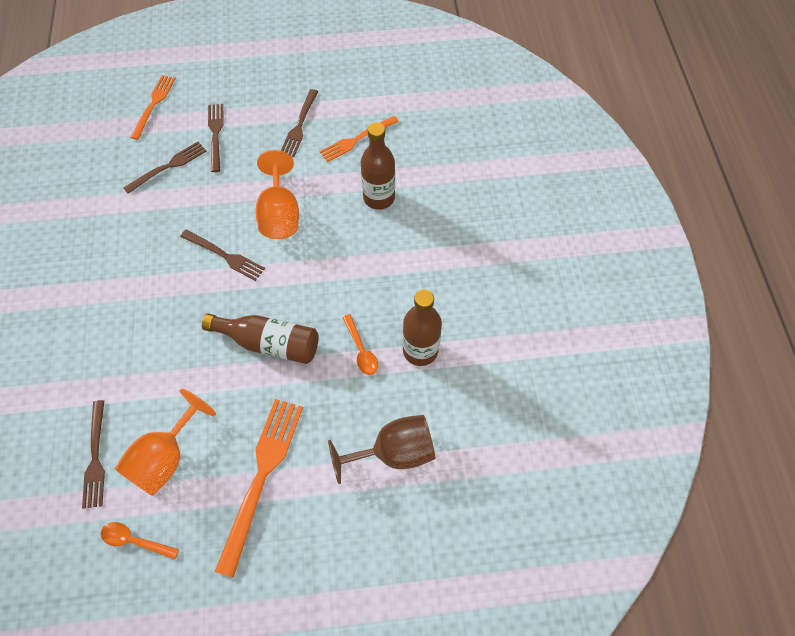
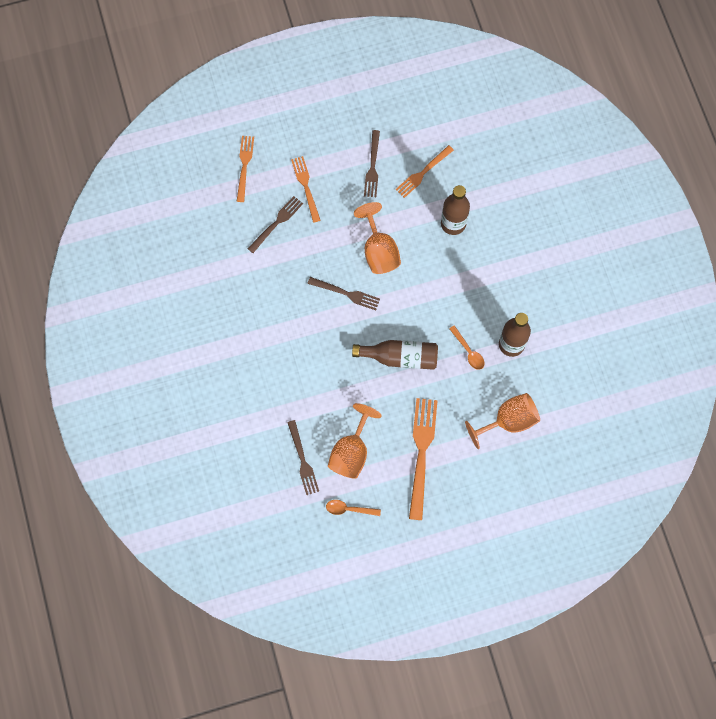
camera: 10 degrees left, 10 degrees up
(215, 134) = (305, 186): brown fork -> orange fork
(394, 452) = (508, 421): brown goblet -> orange goblet

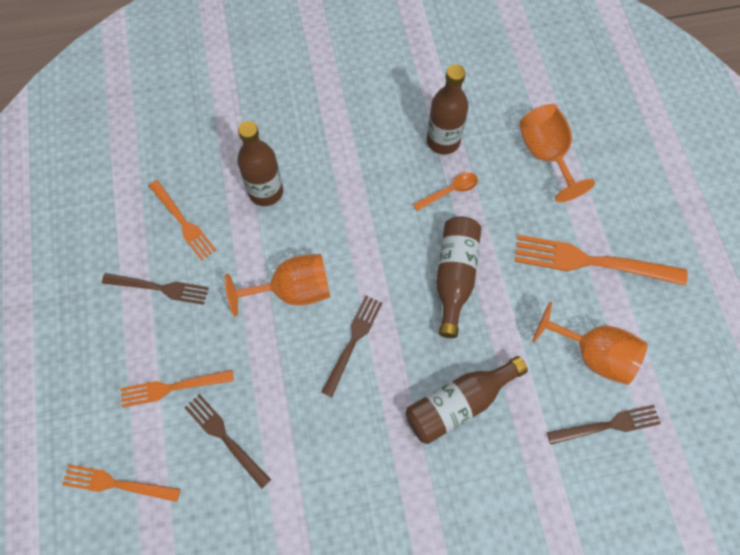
camera: 85 degrees left, 5 degrees down
(309, 364) = (459, 403): none -> brown bottle
(349, 509) = (676, 364): orange spoon -> none

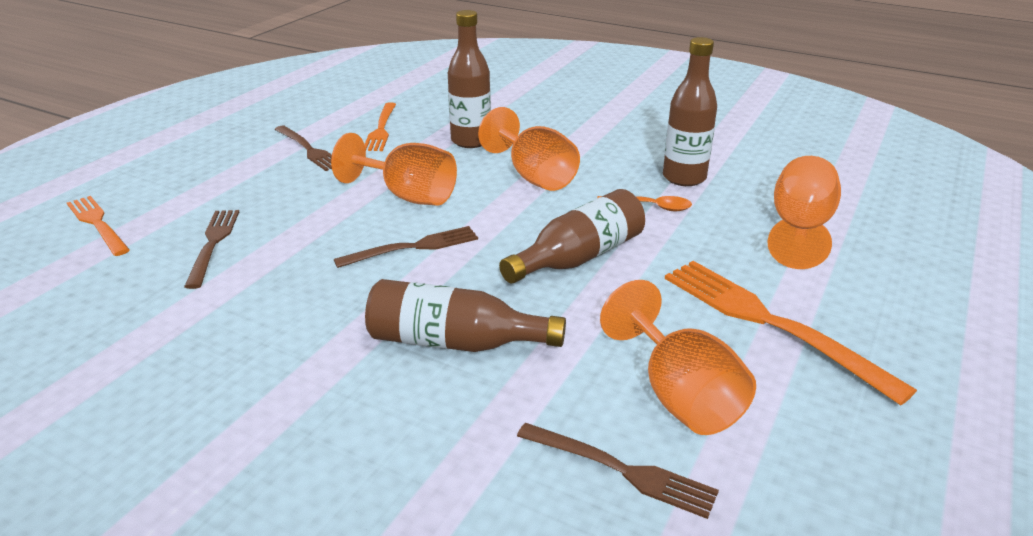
camera: 40 degrees right, 35 degrees down
(171, 388) = (226, 198): orange fork -> none
(351, 207) = (534, 176): none -> orange goblet

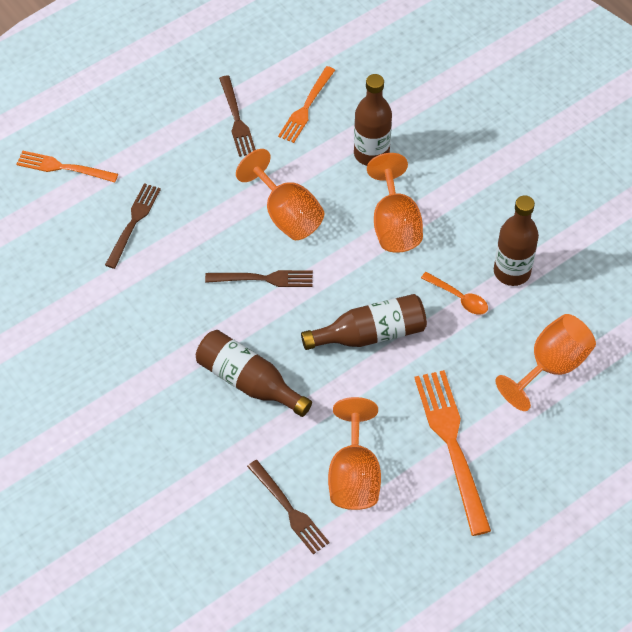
camera: 25 degrees right, 25 degrees up
(97, 223) = (62, 167): orange fork -> orange fork turned 60 degrees counterclockwise

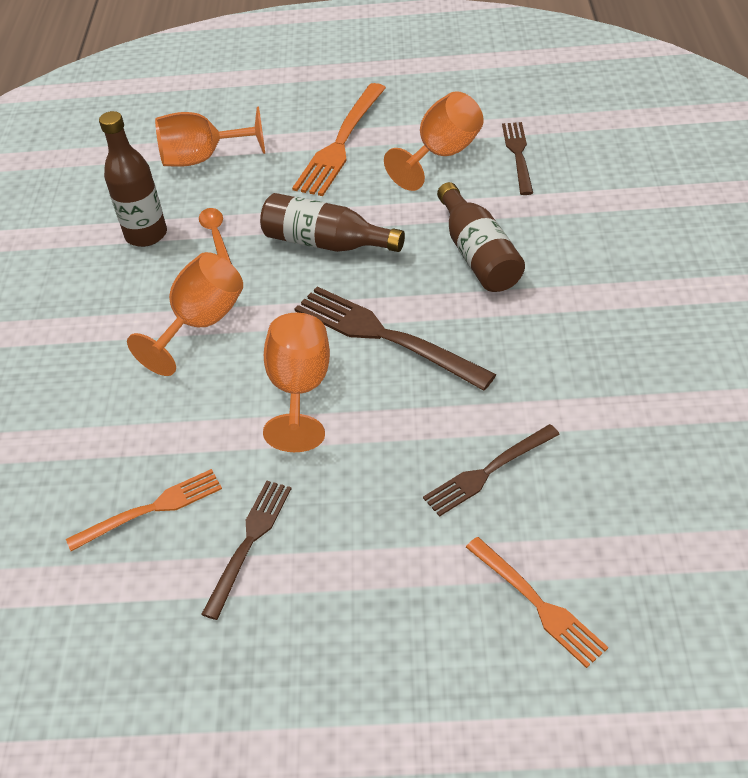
camera: 140 degrees left, 10 degrees down
(264, 278) = (383, 336): brown fork -> brown fork, size x1.61
(371, 154) = (142, 409): brown bottle -> none

